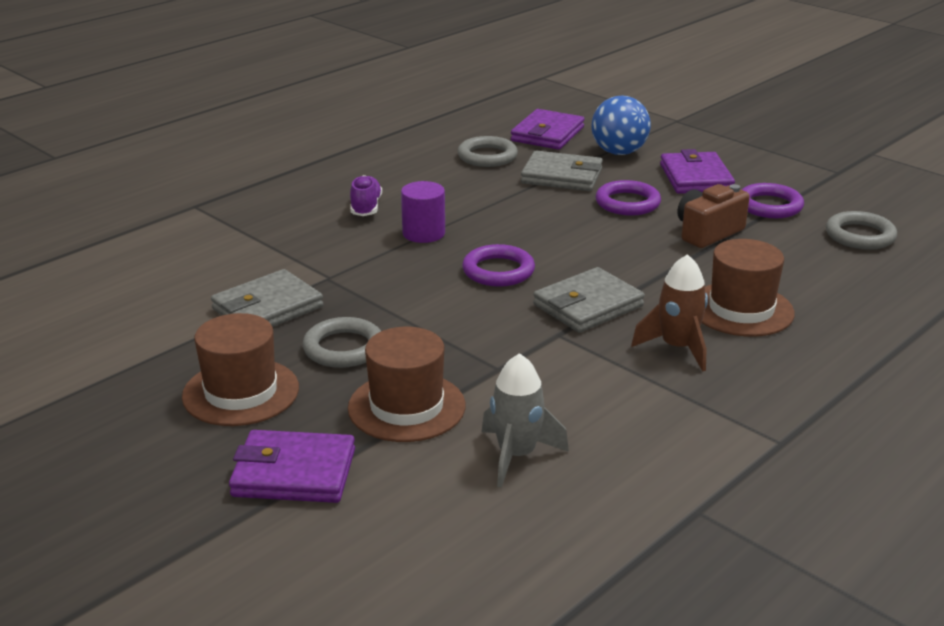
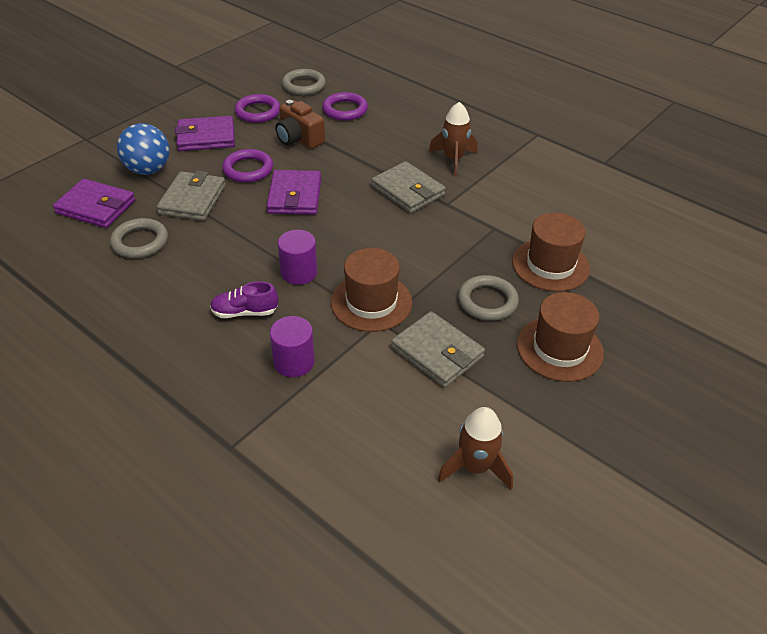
camera: 95 degrees left, 15 degrees up
(101, 319) = (475, 467): none -> brown rocket
(285, 231) = (294, 362): none -> purple cylinder
(294, 473) = (637, 308): purple wallet -> purple wallet (294, 196)
(498, 271) = (362, 230): purple ring -> purple ring (345, 110)
(516, 455) = (583, 219): grey rocket -> none
(741, 309) = (404, 134): brown hat -> brown hat (371, 302)

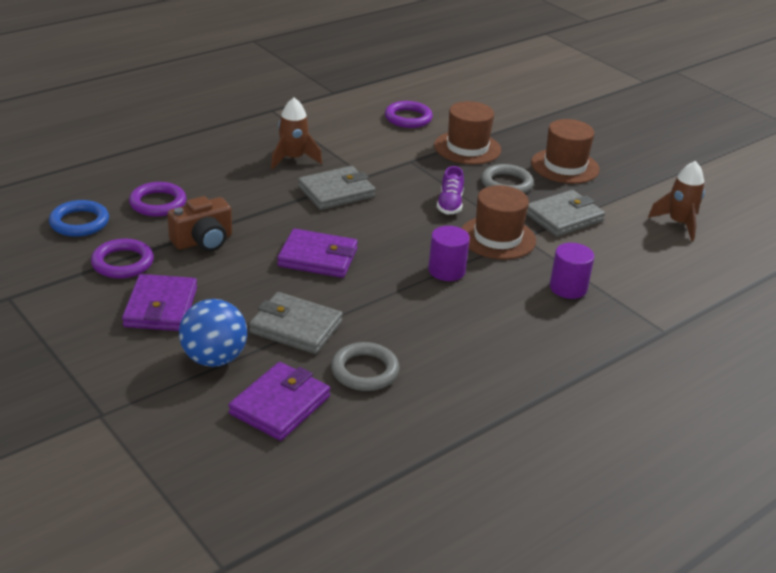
camera: 80 degrees left, 10 degrees down
(245, 312) = (498, 308): purple shoe -> purple shoe (450, 204)
(248, 169) = (250, 282): purple ring -> purple ring (408, 118)
(304, 85) = (79, 222): grey ring -> blue ring

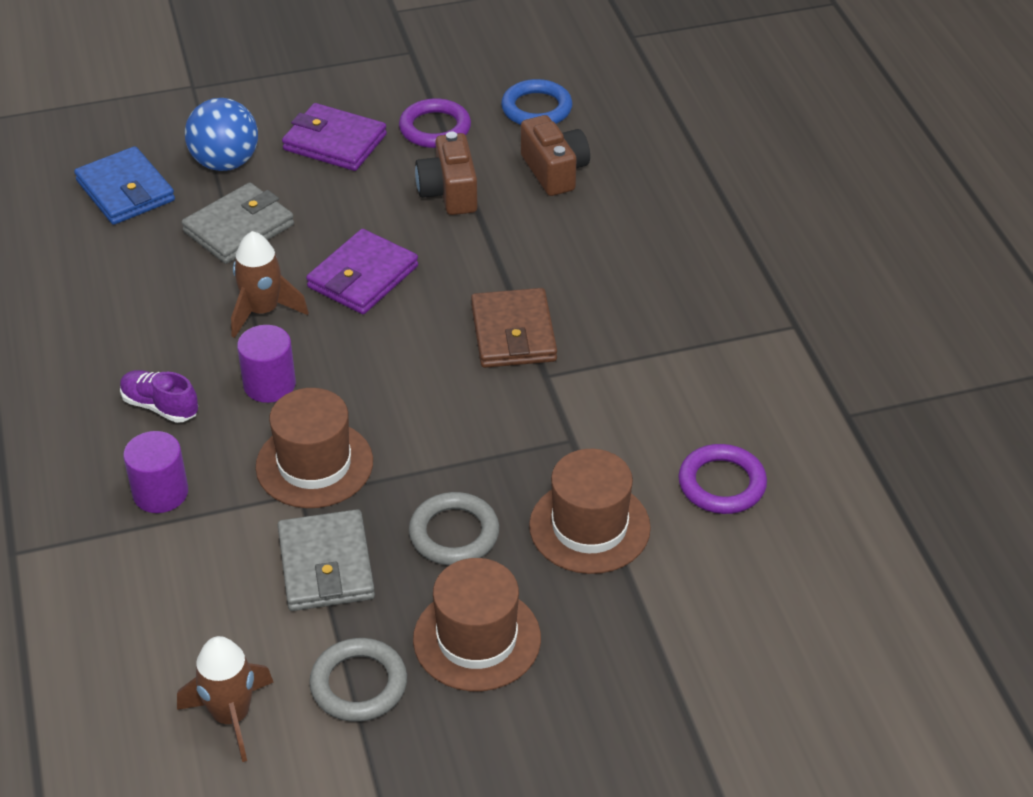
camera: 115 degrees right, 10 degrees up
(158, 203) = (554, 171): purple ring -> brown camera
(280, 405) = (125, 191): purple wallet -> blue wallet
(293, 159) = (626, 313): brown rocket -> brown rocket (263, 311)
(336, 192) = (513, 333): grey wallet -> brown wallet
(365, 371) = (133, 260): grey ring -> grey ring (358, 684)
(450, 204) = (426, 443): purple shoe -> purple shoe (160, 406)

